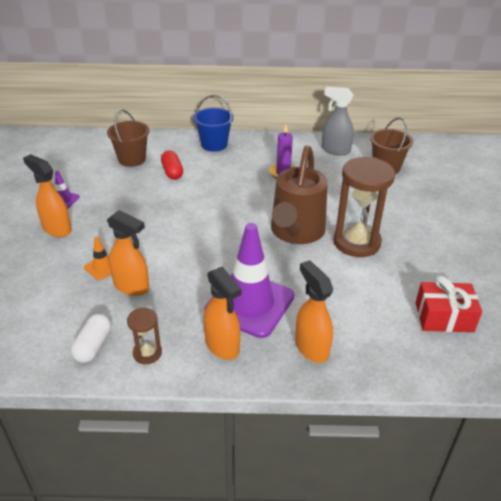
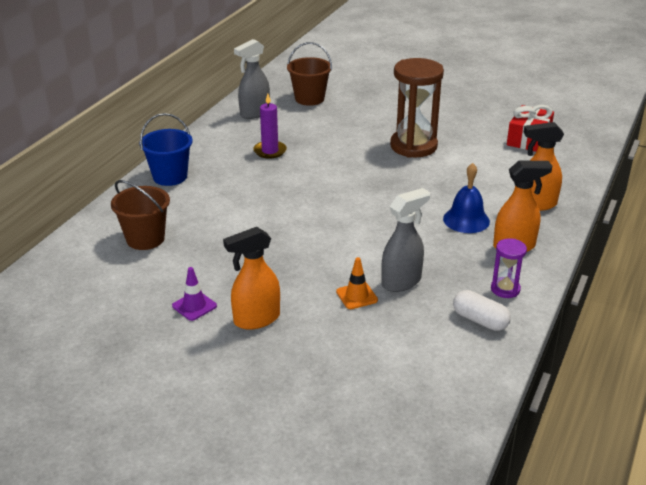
camera: 65 degrees left, 5 degrees down
(132, 286) = (401, 282): orange spray bottle -> grey spray bottle
(147, 353) = (505, 289): brown hourglass -> purple hourglass
(172, 172) = (204, 216): red capsule -> none
(249, 304) = (466, 220): purple traffic cone -> blue bell
(296, 233) = (378, 171): brown watering can -> none

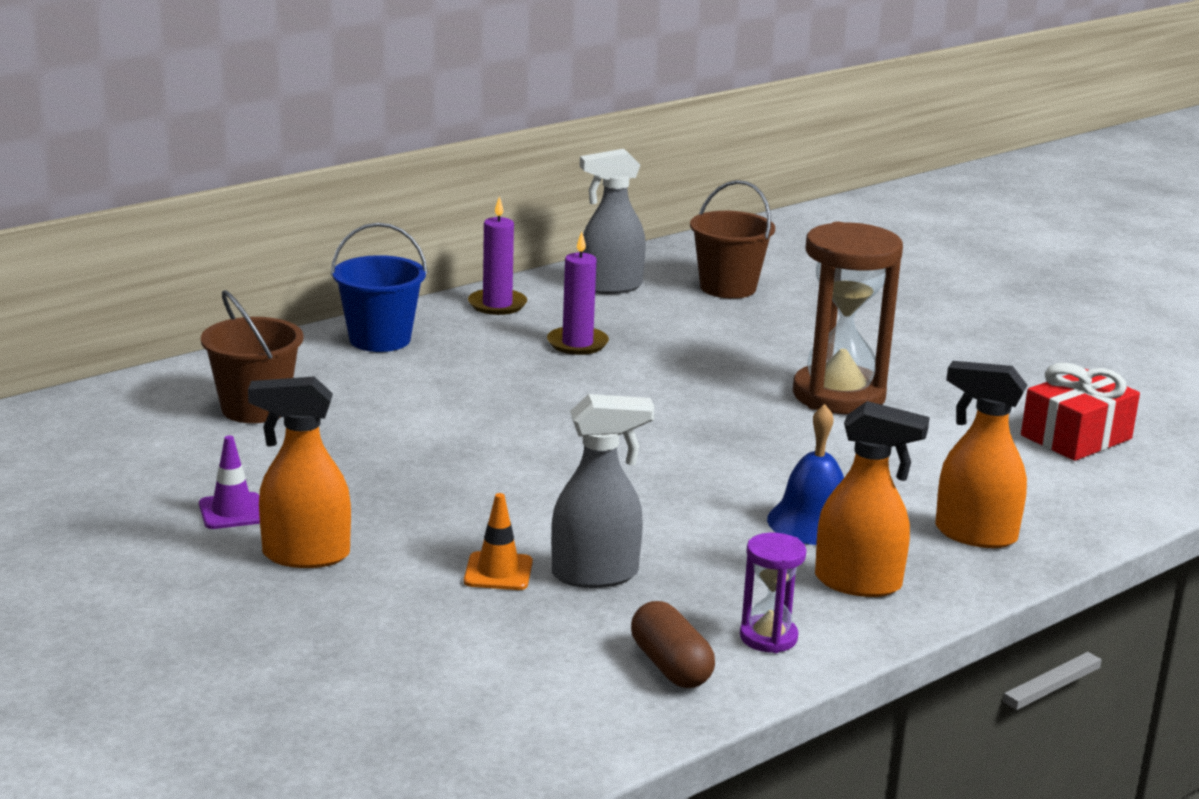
camera: 25 degrees right, 10 degrees down
(209, 139) = (497, 305): none -> purple candle
(480, 320) = (671, 666): white capsule -> brown capsule

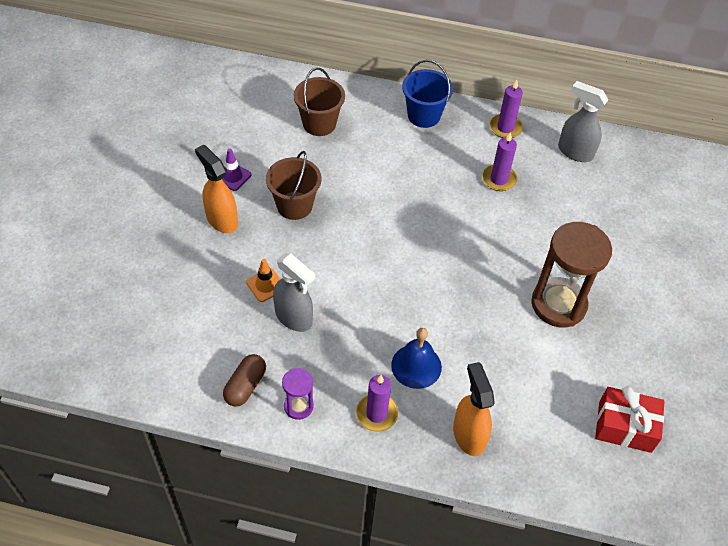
camera: 50 degrees right, 30 degrees up
(728, 288) = (631, 193): brown bucket -> brown bucket (294, 206)
(859, 583) = (376, 414): orange spray bottle -> purple candle

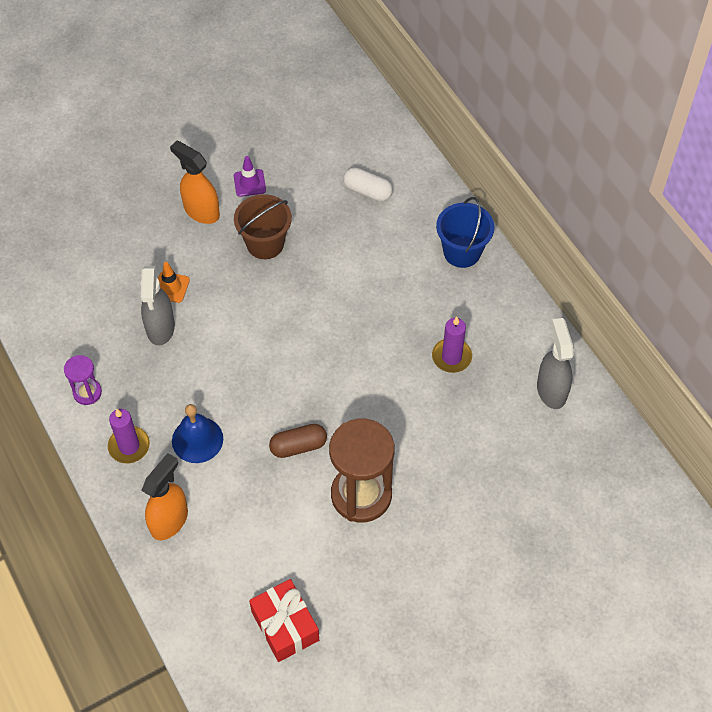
camera: 50 degrees right, 5 degrees up
(221, 220) = (201, 211): orange spray bottle -> orange spray bottle turned 60 degrees counterclockwise
(245, 386) = (72, 347): brown capsule -> brown capsule (298, 446)
(319, 124) = (367, 191): brown bucket -> white capsule
(505, 128) = (518, 319): purple candle -> none

